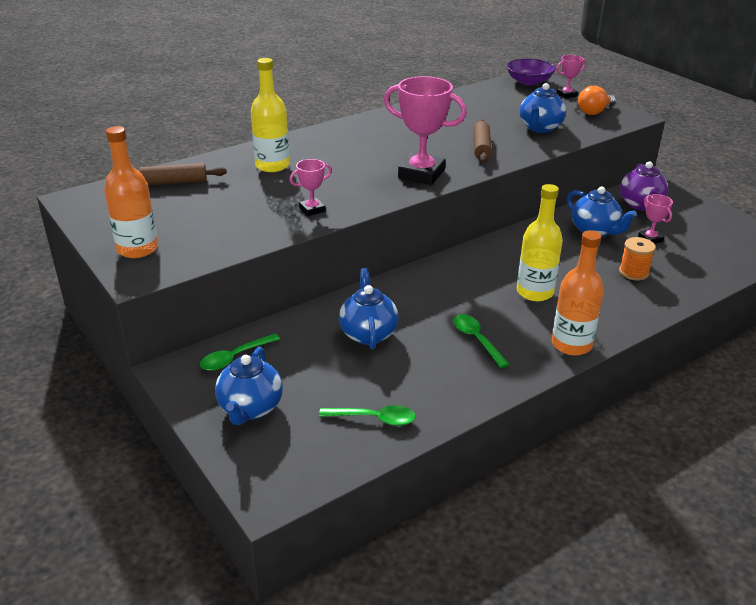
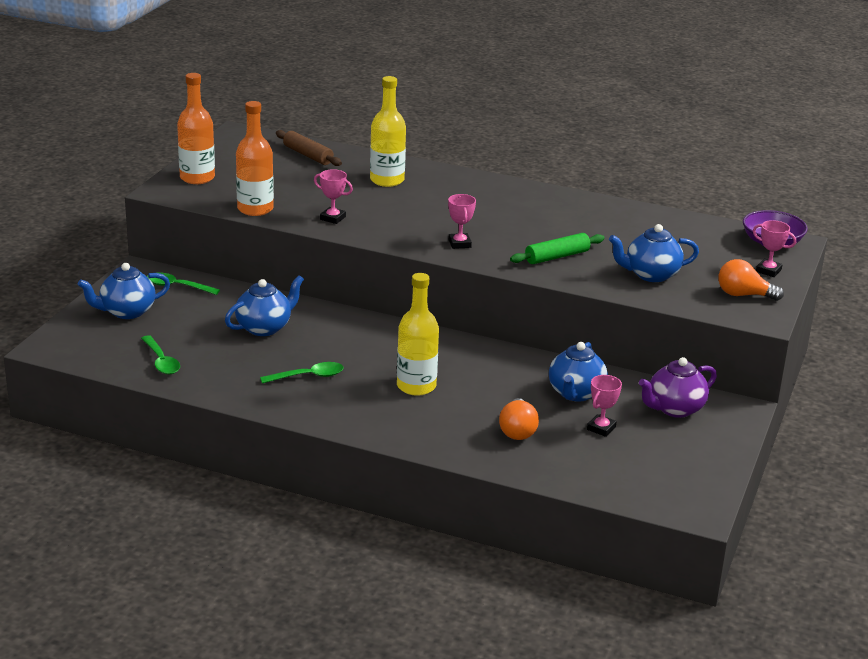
camera: 55 degrees right, 5 degrees down
(421, 174) = (459, 243): pink trophy -> pink trophy, size x0.50
(476, 339) = (308, 376): green spoon -> green spoon turned 45 degrees clockwise
(481, 147) = (557, 257): brown rolling pin -> green rolling pin
(571, 344) = (351, 422): orange bottle -> orange bottle (255, 209)
(633, 272) = (517, 431): orange spool -> orange light bulb

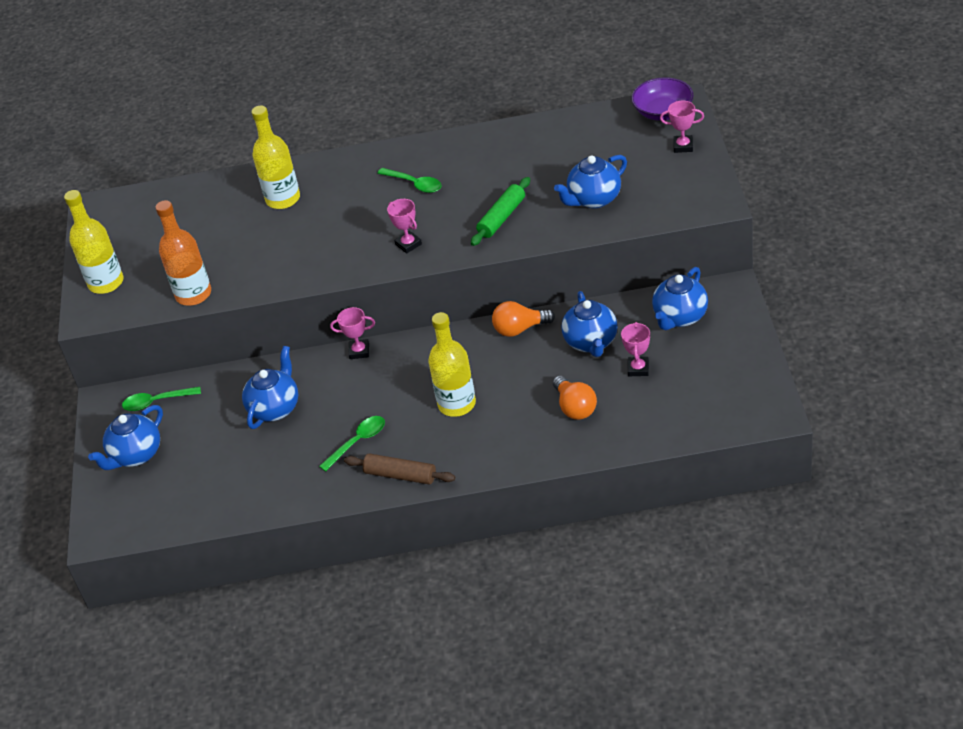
camera: 20 degrees left, 15 degrees up
(161, 361) = (216, 494): green spoon -> green spoon (414, 184)
(197, 178) = (106, 283): orange bottle -> yellow bottle
(308, 155) = (185, 203): brown rolling pin -> brown rolling pin (400, 475)
(333, 218) = (273, 270): pink trophy -> pink trophy (359, 351)
(674, 409) = (680, 317): purple teapot -> blue teapot
(743, 295) = (683, 184): orange light bulb -> orange light bulb (520, 329)

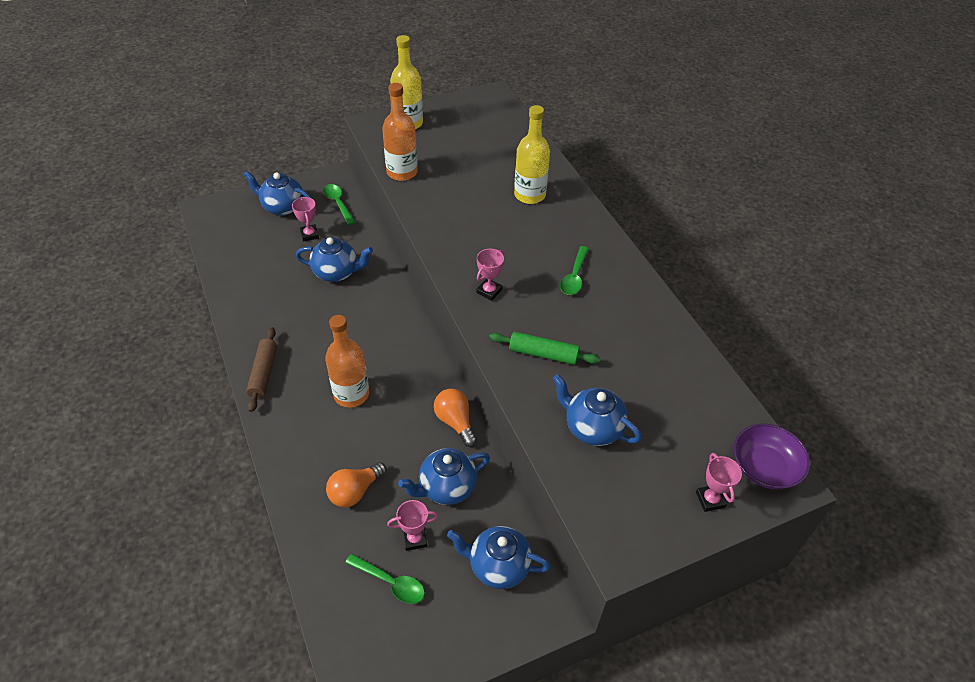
camera: 65 degrees right, 5 degrees up
(358, 442) = (301, 334): green spoon -> green spoon (391, 582)
(359, 351) = (408, 309): pink trophy -> pink trophy (309, 235)
(457, 404) = (351, 394): yellow bottle -> orange bottle

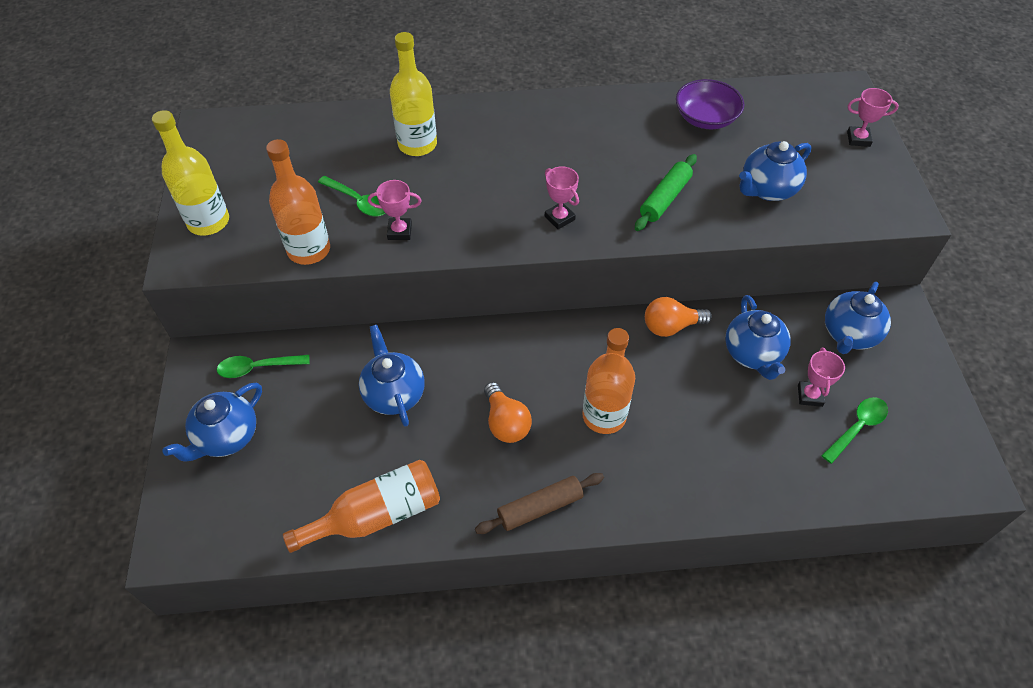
camera: 70 degrees left, 5 degrees up
(241, 290) = (376, 515): none -> orange bottle
(263, 373) = (540, 508): brown rolling pin -> brown rolling pin turned 45 degrees counterclockwise
(309, 235) = (304, 413): pink trophy -> pink trophy (399, 231)
(337, 272) = (394, 394): blue teapot -> blue teapot turned 45 degrees counterclockwise
(355, 491) = (742, 438): orange light bulb -> orange light bulb (506, 423)
(574, 277) = (564, 146): green spoon -> green spoon (358, 202)
(764, 467) = (830, 97): purple bowl -> purple bowl (705, 118)

